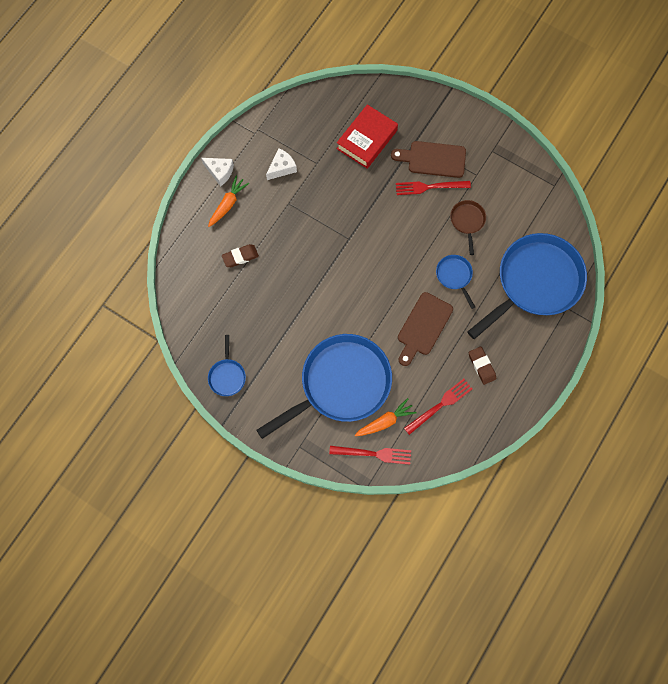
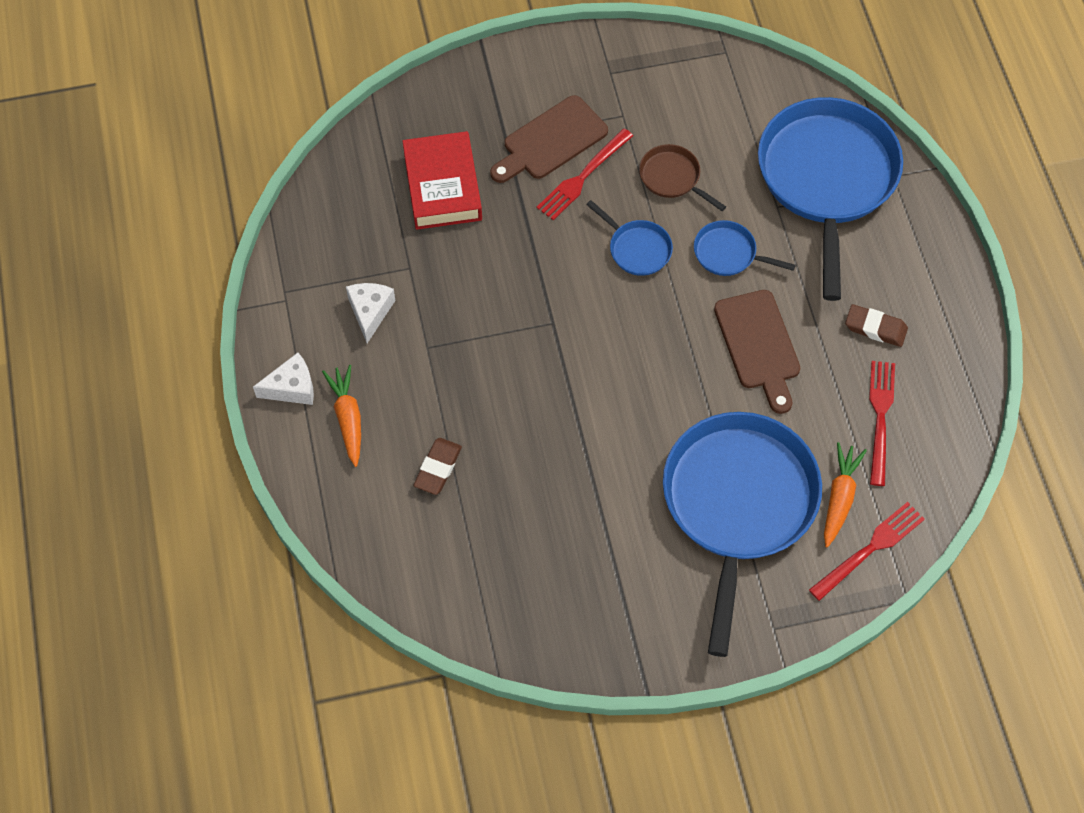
camera: 45 degrees left, 10 degrees down
(227, 376) = (586, 631): blue pan -> blue pan (637, 249)

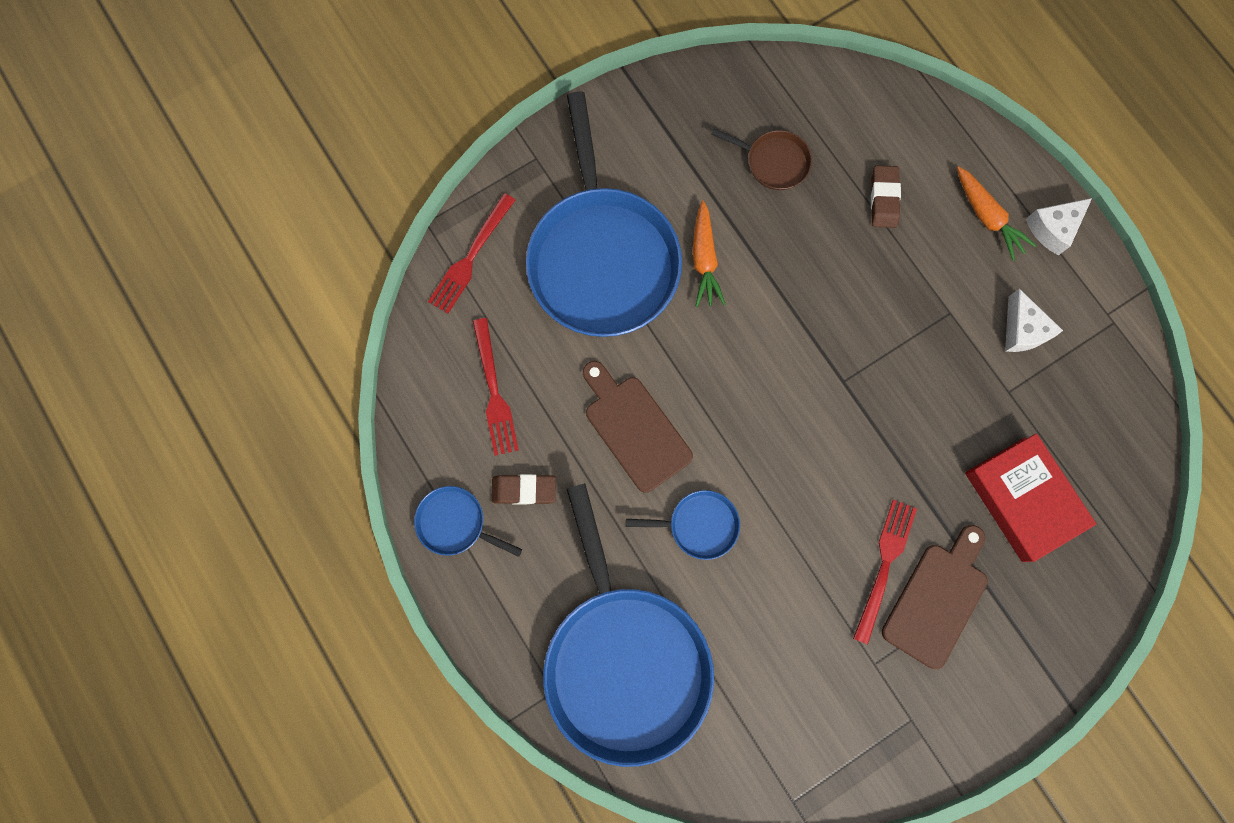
camera: 160 degrees right, 15 degrees up
(637, 249) = (794, 496): blue pan -> blue pan (455, 523)
(672, 177) = (790, 599): brown pan -> brown pan (773, 162)
(839, 498) = (511, 296): orange carrot -> orange carrot (704, 259)

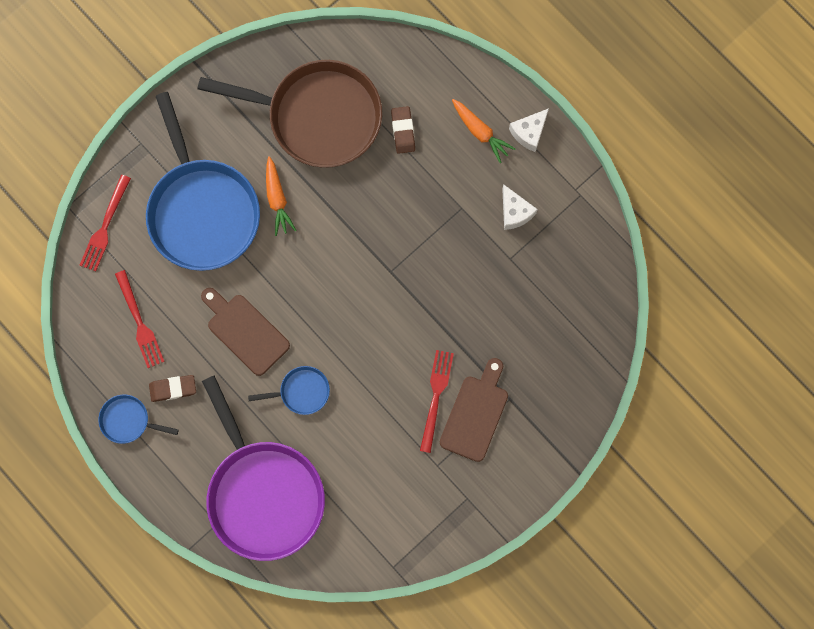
camera: 10 degrees left, 0 degrees up
(624, 660) = (263, 494): blue pan -> purple pan
(773, 162) = (318, 116): brown pan -> brown pan, size x2.35
(1023, 499) = (528, 333): red book -> none

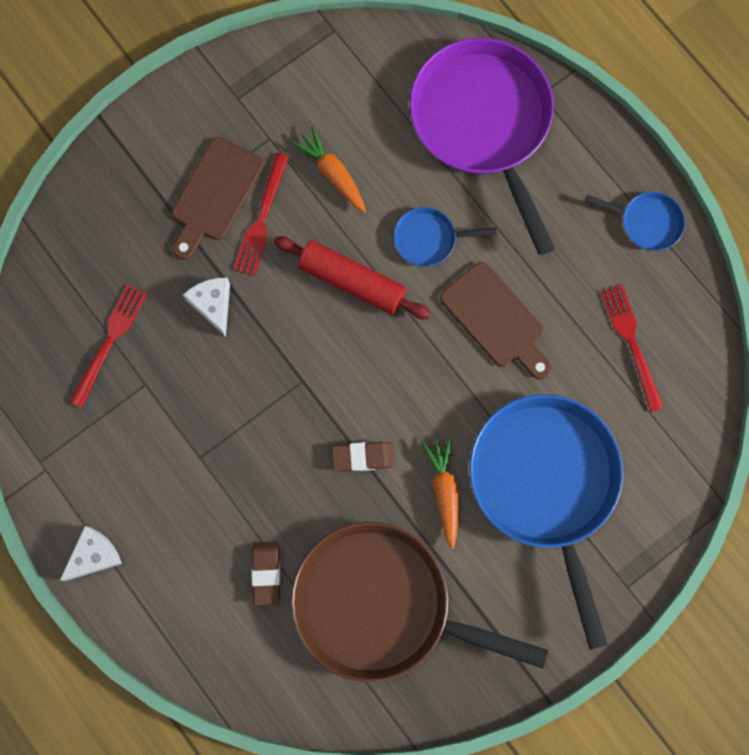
camera: 175 degrees left, 0 degrees up
(105, 227) = (676, 472): red fork -> red fork (110, 340)
(173, 389) = (590, 256): brown eraser -> brown eraser (363, 457)
(359, 352) = (352, 282): none -> red rolling pin
(480, 132) = (161, 562): orange carrot -> orange carrot (333, 174)
(515, 212) = (130, 446): white cheese -> white cheese (213, 305)

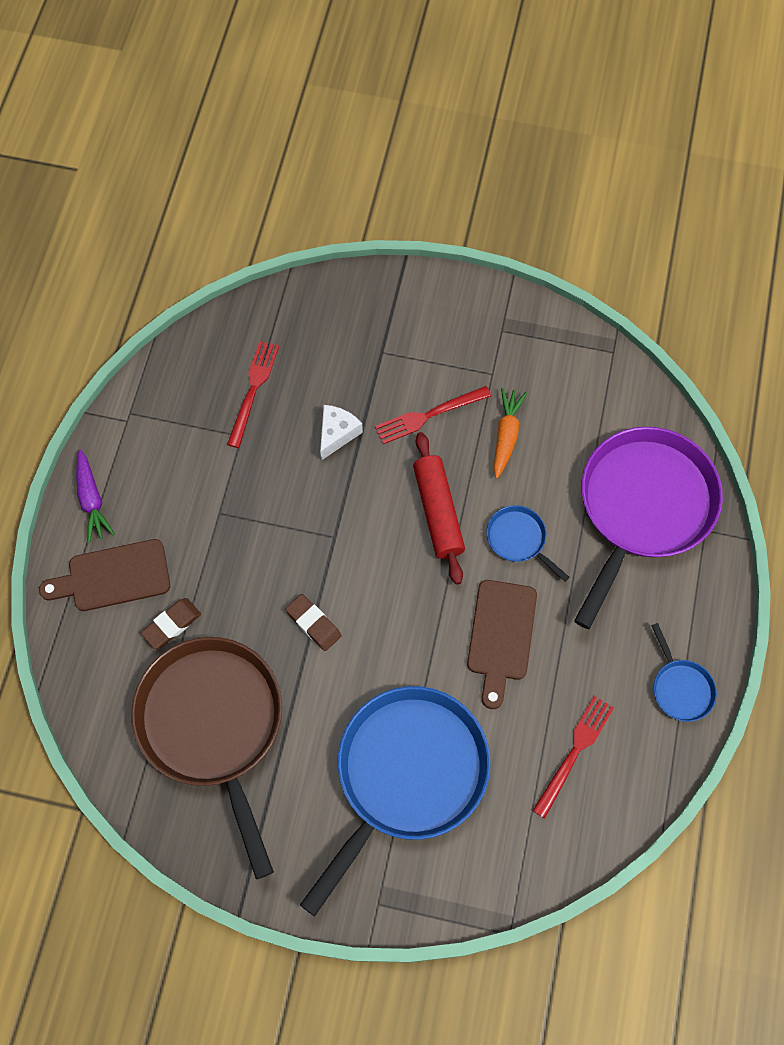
camera: 50 degrees right, 10 degrees down
(94, 555) = (92, 500): white cheese -> purple carrot
(110, 340) = (253, 388): red fork -> red fork turned 60 degrees counterclockwise
(215, 194) = (418, 371): brown cutting board -> brown cutting board (113, 576)
(444, 491) = (337, 703): orange carrot -> none

